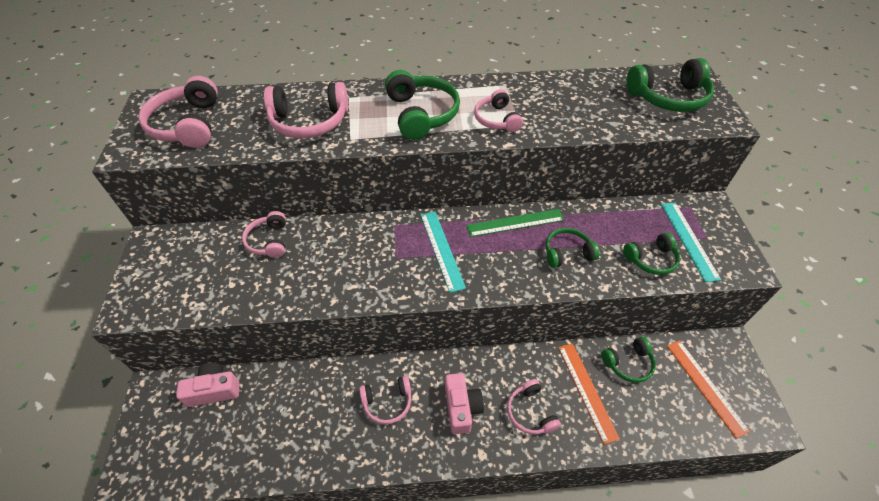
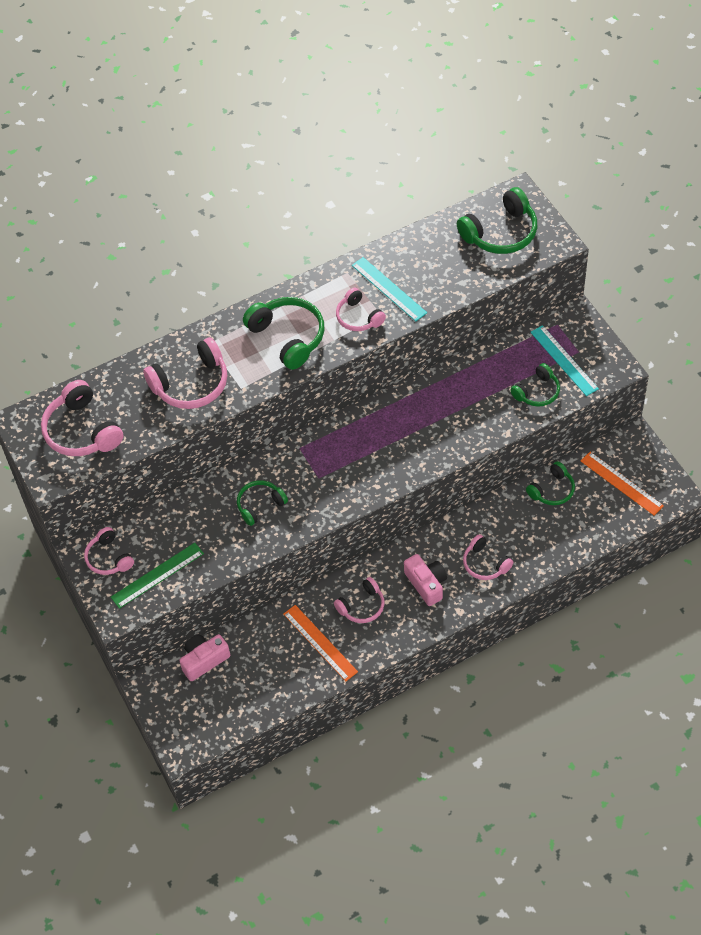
camera: 20 degrees left, 5 degrees up
(269, 241) = (194, 508): pink headphones -> pink headphones (109, 558)
(442, 249) = (355, 454): turquoise ruler -> turquoise ruler (389, 289)
(515, 222) = (407, 402): green ruler -> green ruler (157, 575)
(567, 253) = (464, 414): green headphones -> green headphones (260, 505)
(587, 390) = (525, 527): orange ruler -> orange ruler (320, 642)

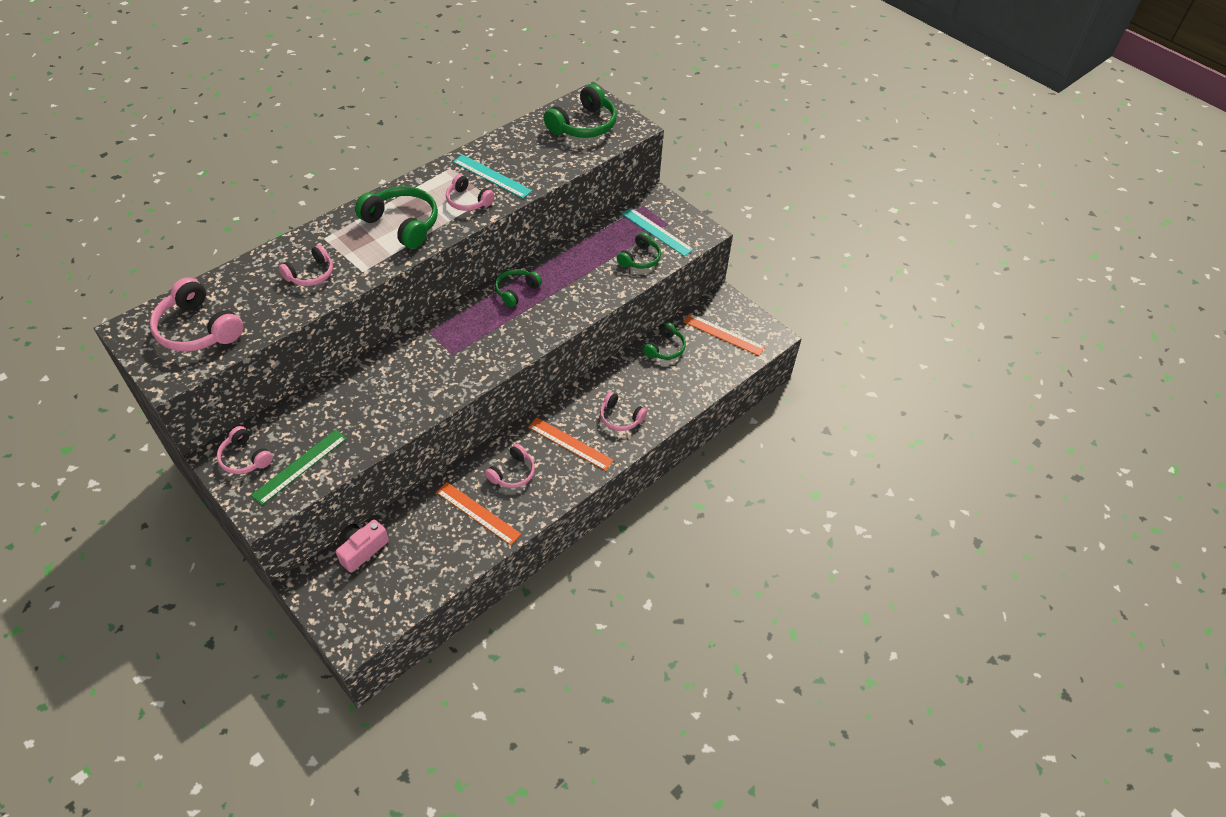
camera: 20 degrees left, 5 degrees down
(191, 384) = (311, 274): pink headphones -> pink headphones, size x0.61
(260, 505) = (398, 386): green headphones -> green headphones (516, 291)
(426, 584) = (570, 443): pink camera -> orange ruler

